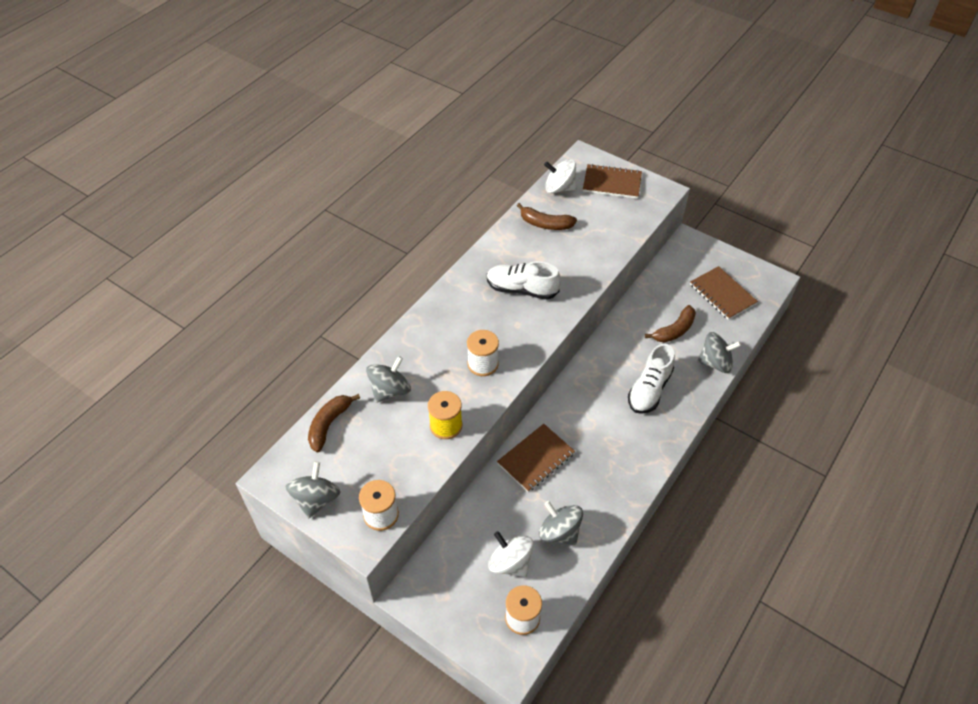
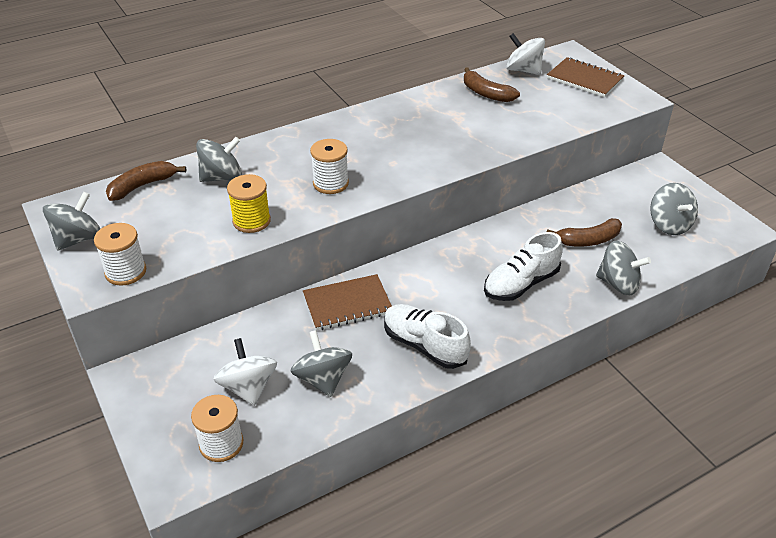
camera: 25 degrees right, 10 degrees down
(522, 289) = (420, 137): white shoe -> white shoe (424, 345)
(722, 294) = (669, 225): brown notebook -> grey spinning top

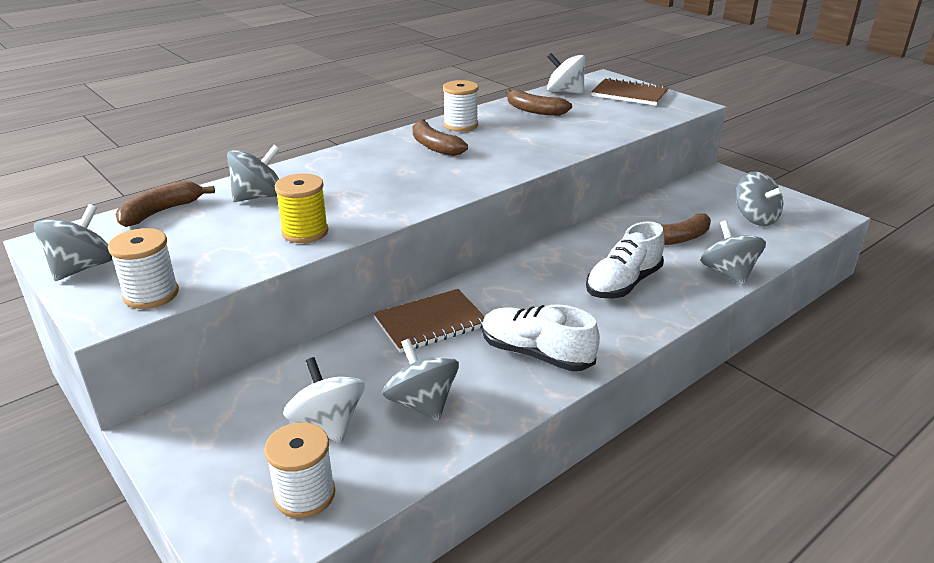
camera: 10 degrees left, 10 degrees down
(330, 183) = (390, 192): white spool -> white spool (460, 125)
(382, 132) = (434, 146): none -> brown banana
(618, 284) = (728, 273): grey spinning top -> grey spinning top turned 120 degrees counterclockwise

